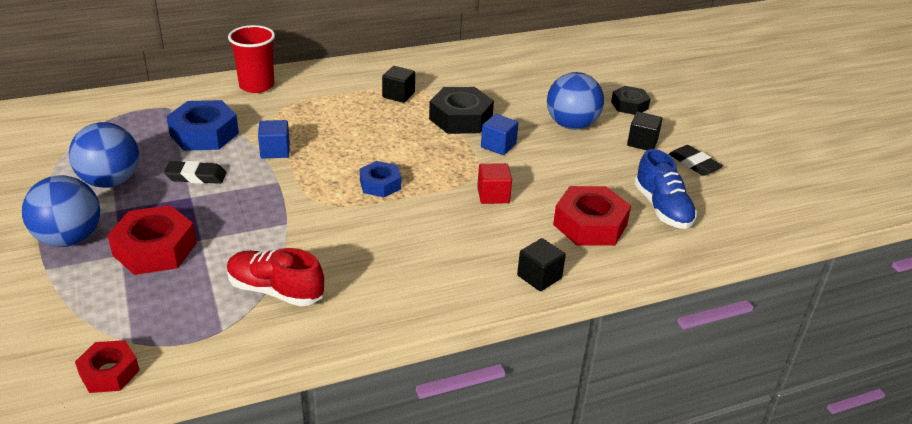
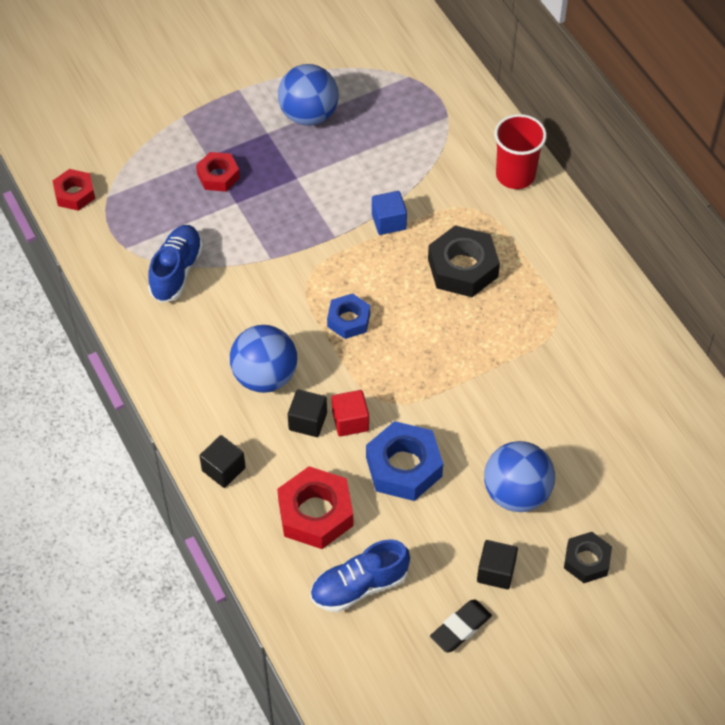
camera: 85 degrees right, 20 degrees up
(69, 238) = (222, 116): blue ball -> blue ball (265, 376)
(155, 249) = (218, 176): red nut -> red nut, size x0.61
(196, 176) = (330, 172): black eraser -> none
(204, 134) = (405, 158): blue nut -> blue nut (404, 467)
(275, 291) = (176, 271): red shoe -> blue shoe
(398, 95) = (535, 309): black cube -> black cube (308, 421)
(460, 118) = (499, 376): black nut -> black nut (462, 268)
(498, 146) = (449, 419): blue cube -> none

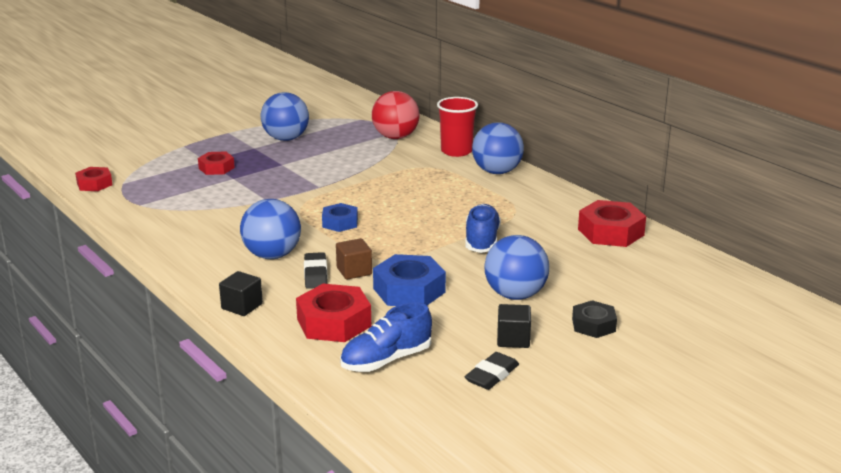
camera: 10 degrees left, 30 degrees down
(176, 271) = (186, 212): blue shoe -> blue shoe (482, 240)
(308, 421) = (315, 274): black cube -> black eraser
(350, 421) = (354, 271): red cube -> brown cube
(389, 221) = (362, 177): blue cube -> none
(445, 129) = (395, 137): none -> red ball
(462, 268) = (429, 192): black nut -> none
(554, 231) = (497, 172): none -> blue ball
(656, 385) = (610, 232): none -> red nut

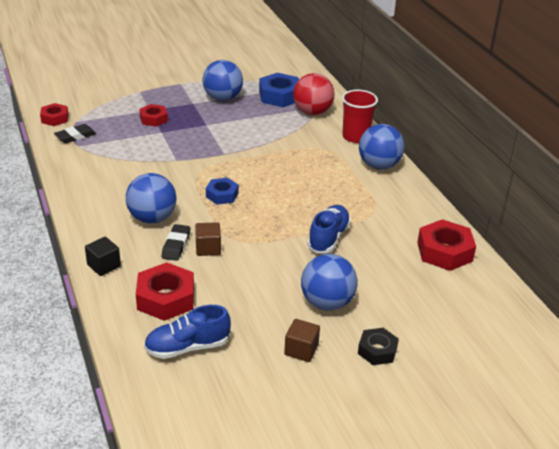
camera: 15 degrees right, 10 degrees up
(409, 290) = (242, 278): blue nut -> blue nut (279, 96)
(492, 375) = (264, 384): black eraser -> black eraser (75, 136)
(513, 339) = (301, 350): black cube -> brown cube

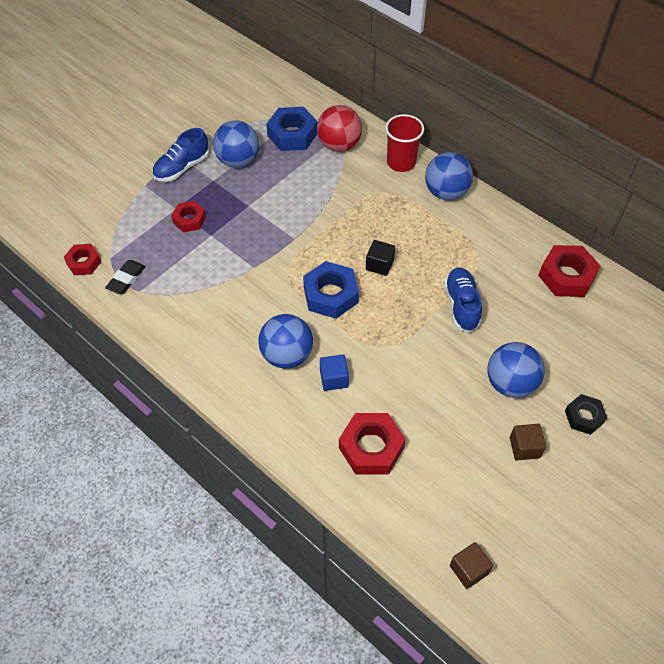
camera: 25 degrees left, 20 degrees up
(104, 265) = (285, 436): black cube -> black cube (379, 265)
(176, 245) = (334, 379): black eraser -> blue cube
(187, 347) = (430, 494): blue shoe -> blue shoe (182, 167)
(208, 248) = (365, 368): brown cube -> brown cube (468, 569)
(222, 195) = (330, 295): blue nut -> blue nut, size x1.63

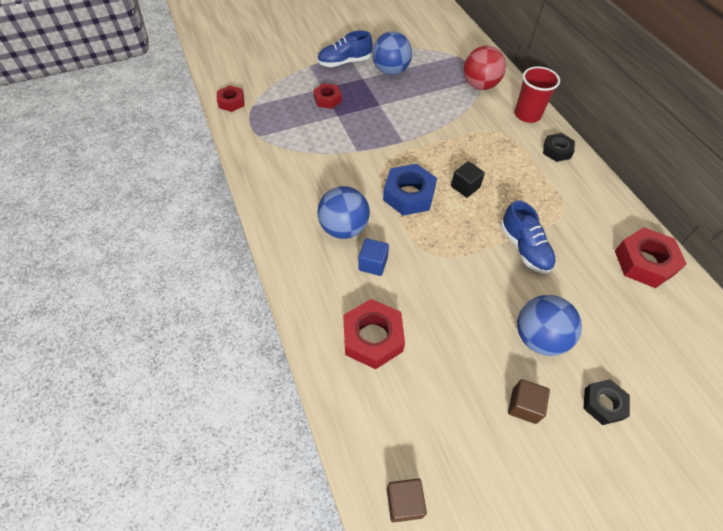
camera: 25 degrees right, 0 degrees up
(126, 279) = (254, 124): black eraser -> none
(292, 134) = (445, 66): blue nut -> none
(446, 192) = (557, 151): blue ball -> black nut
(461, 305) = (524, 248): blue shoe -> blue shoe turned 135 degrees clockwise

